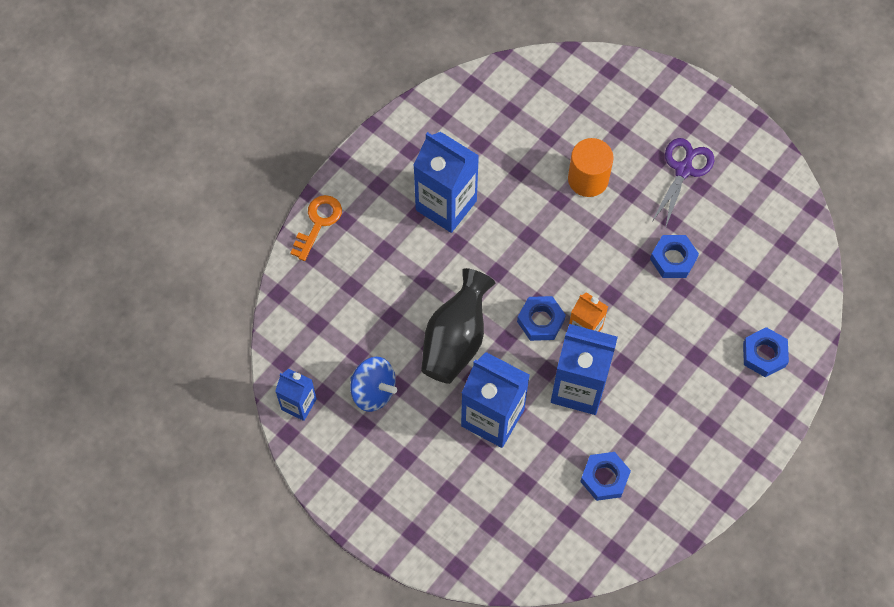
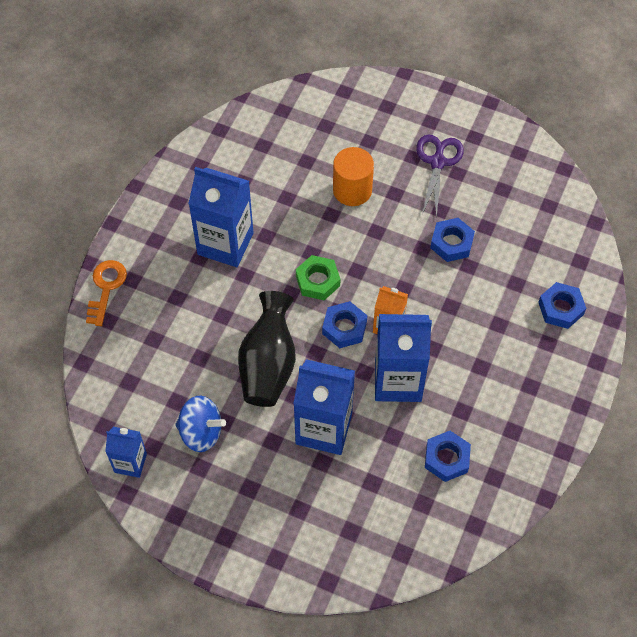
camera: 15 degrees left, 5 degrees down
(527, 266) = (317, 281): none -> green nut

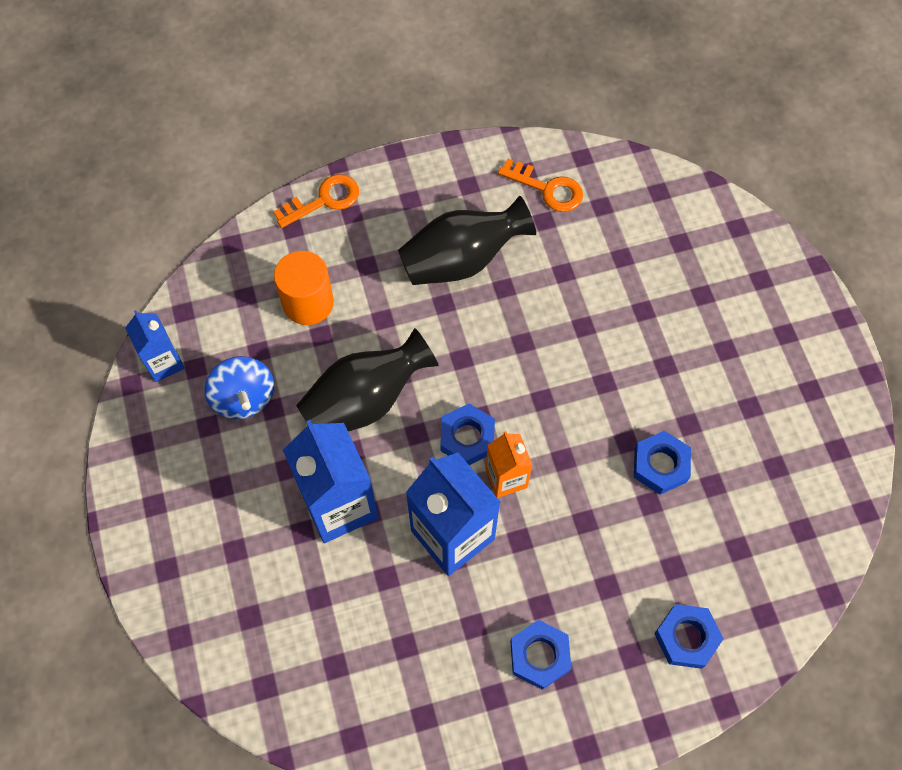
camera: 50 degrees right, 5 degrees up
(223, 163) = (547, 188): none -> orange key
(225, 243) = (462, 260): blue carton -> black vase
(317, 281) = (497, 372): green nut -> none
(352, 190) = (630, 323): orange cylinder -> orange cylinder (308, 302)
(437, 162) = (744, 377): purple scissors -> none
(446, 458) = (405, 651): blue nut -> blue nut (539, 656)

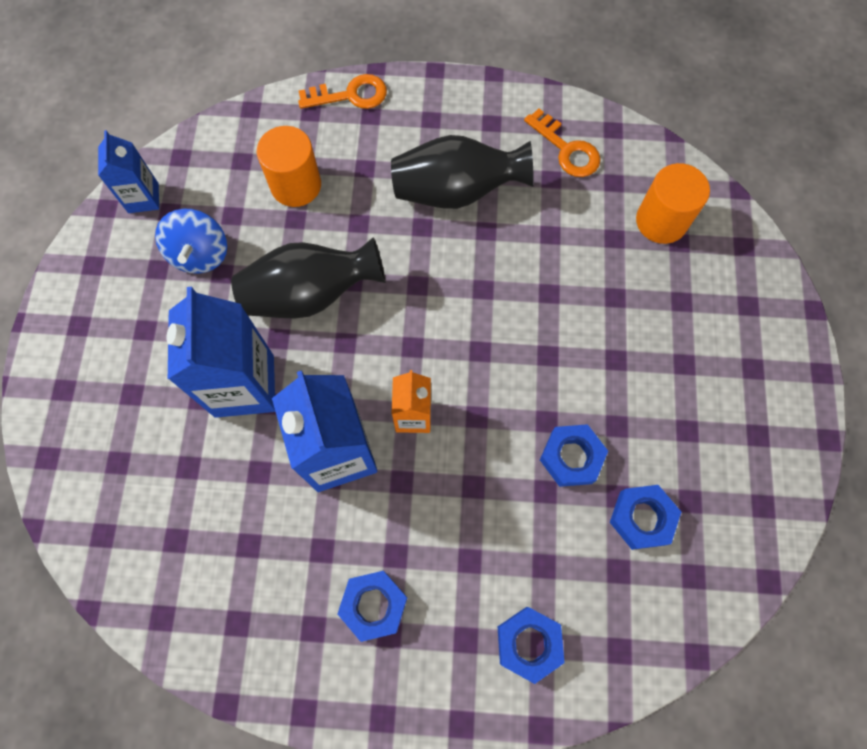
camera: 20 degrees right, 5 degrees up
(467, 438) = (391, 363): blue nut -> blue nut (642, 518)
(657, 228) = (661, 221): none -> orange cylinder

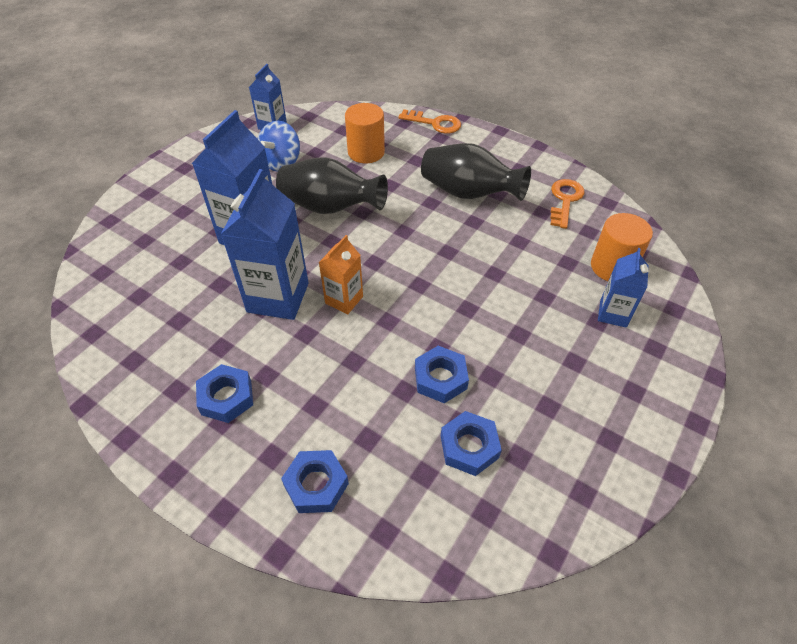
camera: 30 degrees right, 20 degrees down
(566, 149) = (565, 200): orange key -> orange key turned 150 degrees counterclockwise
(691, 284) = (613, 314): none -> blue carton

